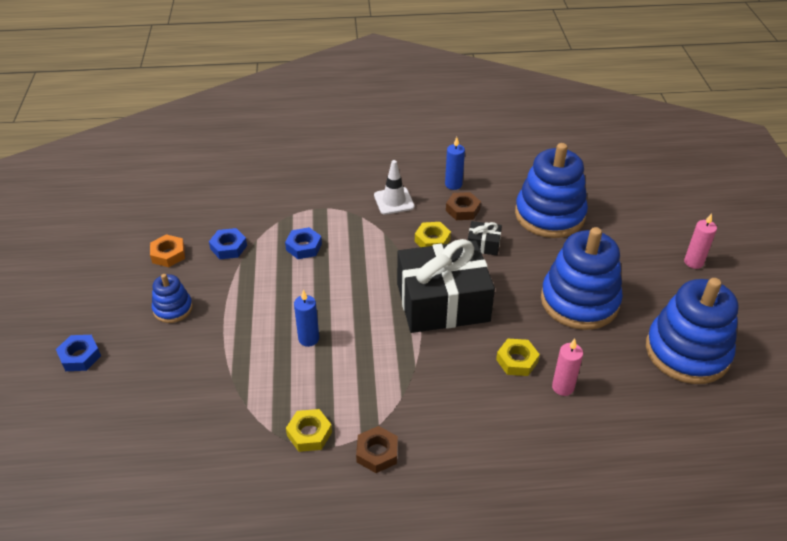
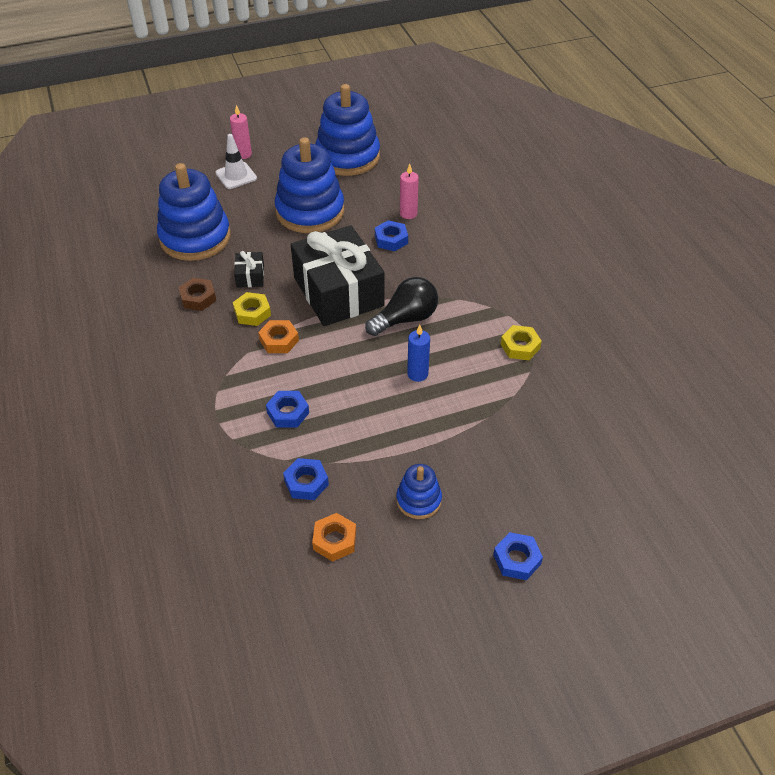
camera: 105 degrees left, 5 degrees up
(377, 453) = (517, 302): brown nut -> none
(386, 346) = (405, 319): none -> black light bulb
(390, 252) = (279, 340): none -> orange nut
(394, 201) = (192, 354): white traffic cone -> white traffic cone (236, 176)
(453, 184) = (155, 311): blue candle -> none
(517, 361) = (391, 239): yellow nut -> blue nut

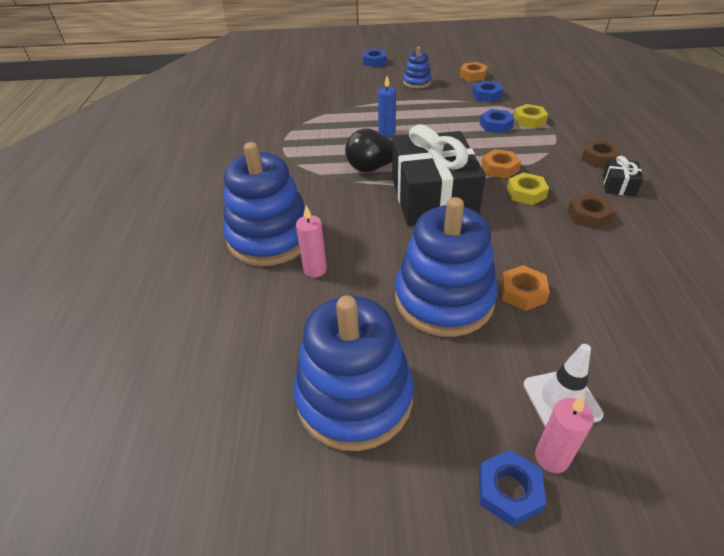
camera: 160 degrees left, 5 degrees down
(172, 375) = (598, 158): none -> brown nut
(195, 238) = (610, 290): blue stacking toy -> blue stacking toy (270, 238)
(250, 276) = (529, 228): black gift -> black gift (618, 185)
(256, 225) = (522, 292): none -> orange nut
(391, 239) = (353, 240): blue nut -> blue nut (509, 491)
(520, 346) = (295, 137): yellow nut -> yellow nut (529, 120)

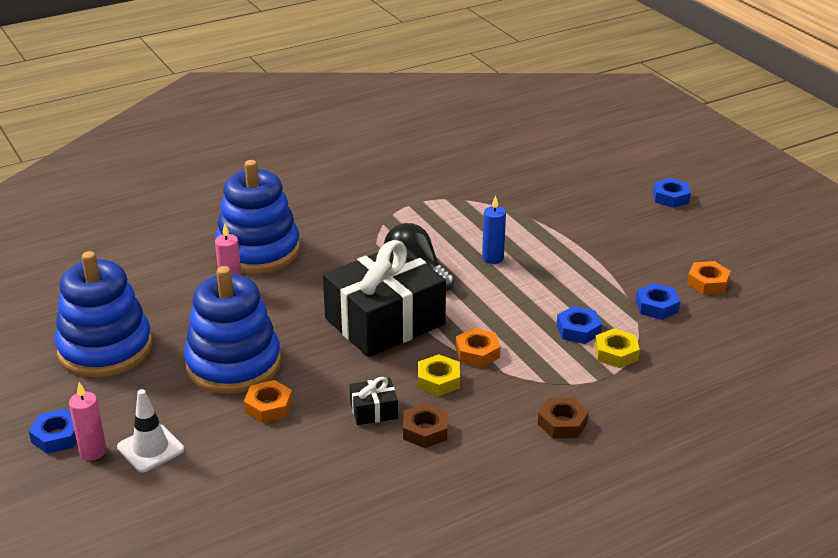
camera: 60 degrees right, 10 degrees down
(417, 82) = (641, 245): blue stacking toy -> none
(618, 185) = (507, 446): black gift -> black gift (374, 410)

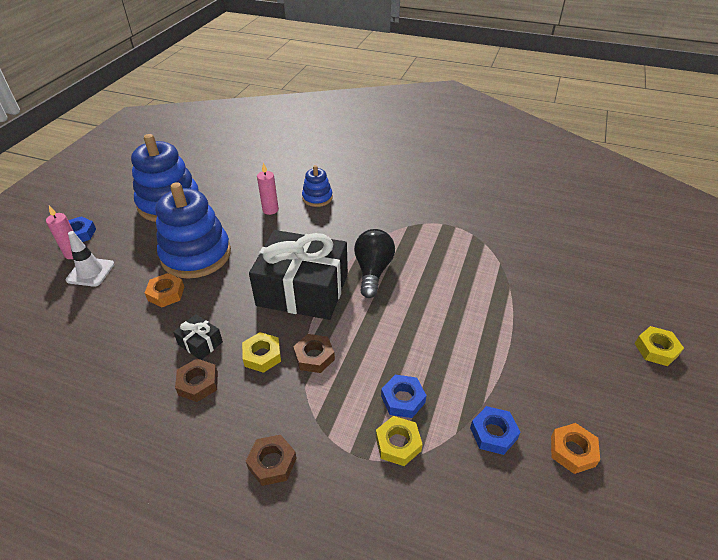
camera: 50 degrees right, 10 degrees up
(258, 251) = (317, 198): blue stacking toy -> blue stacking toy, size x0.50
(477, 352) = (314, 356): orange nut -> brown nut
(492, 258) = (435, 297): blue candle -> none
(671, 197) = (656, 349): blue nut -> yellow nut

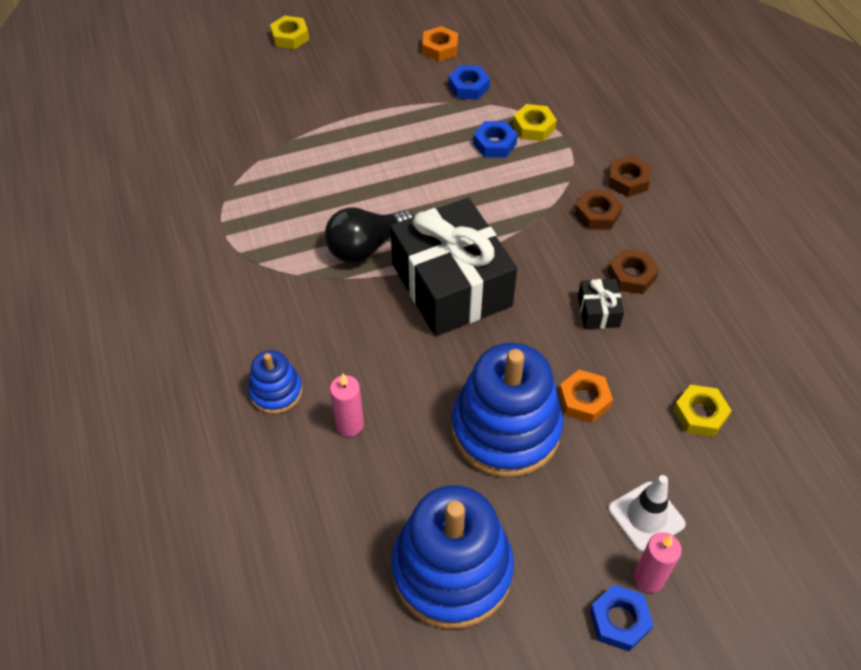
camera: 130 degrees left, 10 degrees up
(262, 355) = (557, 255): yellow nut -> yellow nut (700, 414)
(314, 356) = (517, 220): brown nut -> brown nut (597, 214)

